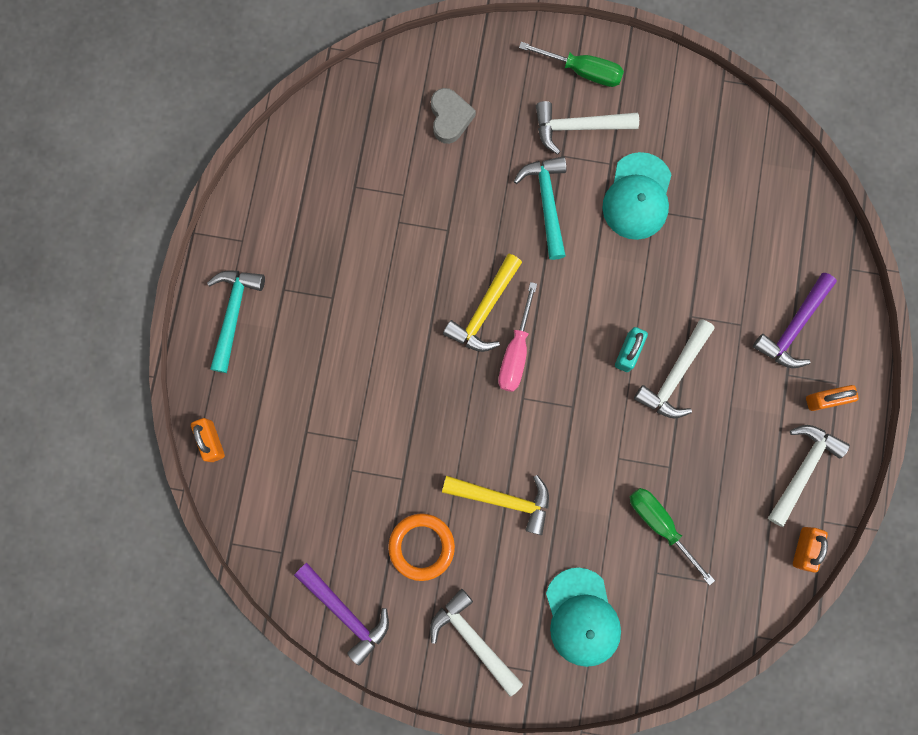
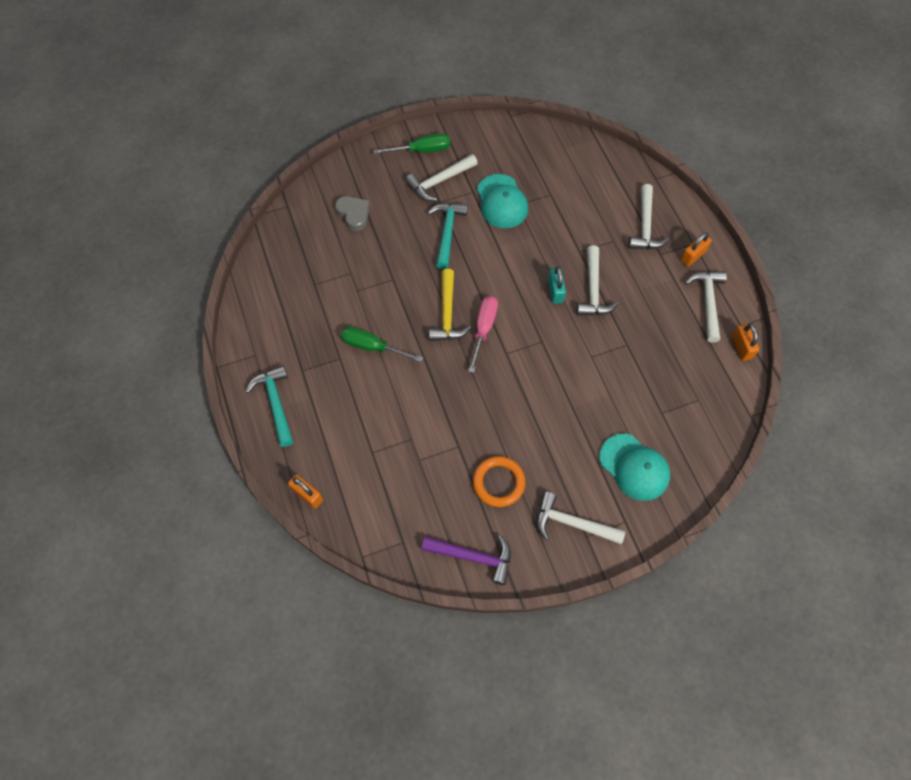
camera: 30 degrees left, 15 degrees down
(503, 499) = (534, 422): yellow hammer -> none
(515, 353) = (484, 328): pink screwdriver -> pink screwdriver turned 150 degrees counterclockwise
(547, 203) = (447, 232): turquoise hammer -> turquoise hammer turned 45 degrees clockwise
(659, 524) = (644, 382): green screwdriver -> green screwdriver (372, 346)
(793, 327) = (645, 226): purple hammer -> white hammer

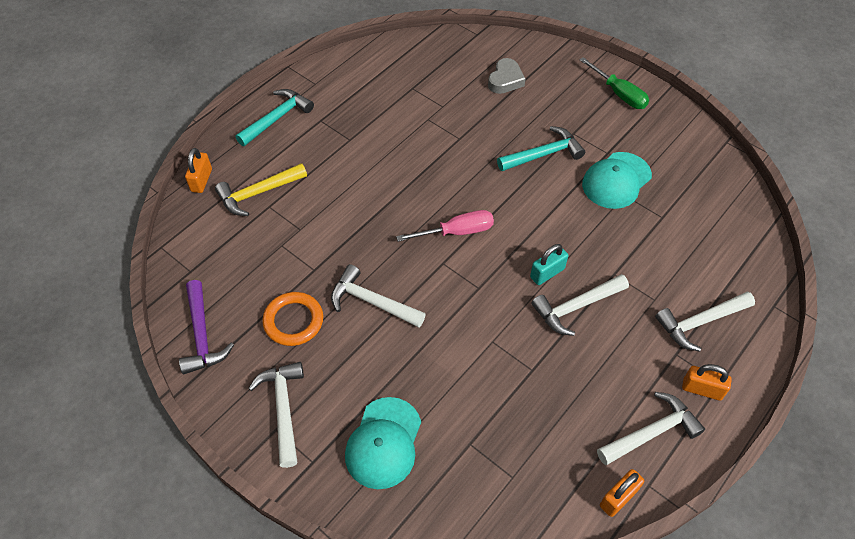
camera: 60 degrees right, 10 degrees down
(372, 346) = (377, 156): green screwdriver -> none
(439, 181) = (596, 122): white hammer -> white hammer (372, 302)
(447, 314) = (452, 195): yellow hammer -> yellow hammer (258, 193)

